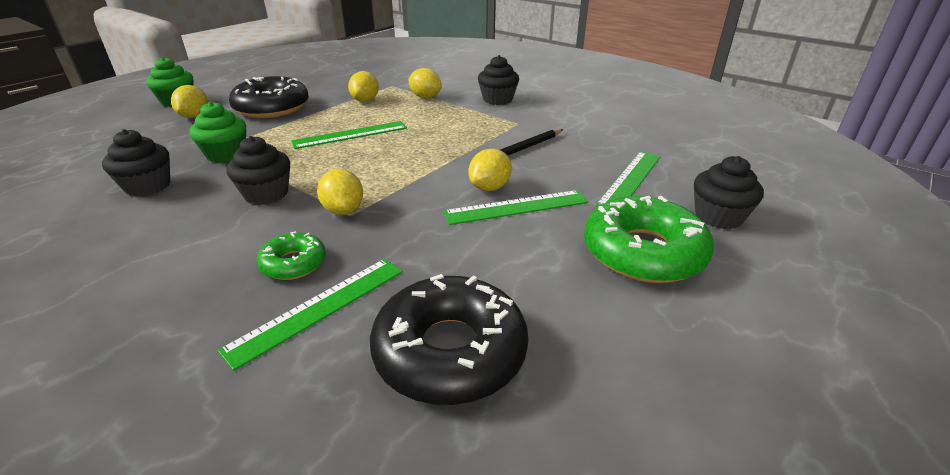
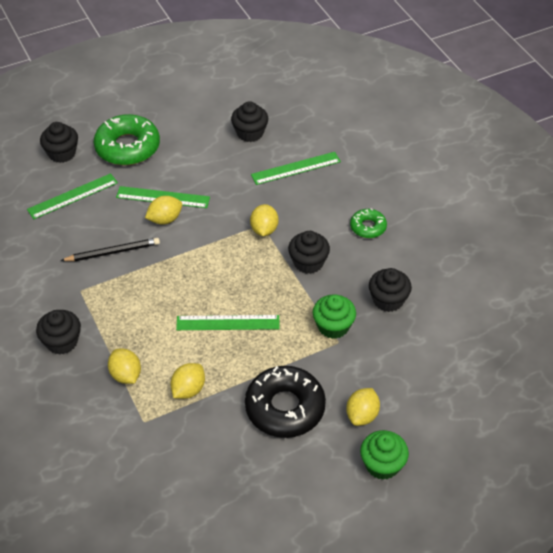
camera: 155 degrees left, 15 degrees up
(293, 263) = (302, 198): green donut -> green donut (368, 227)
(450, 351) = (250, 133): black donut -> black cupcake

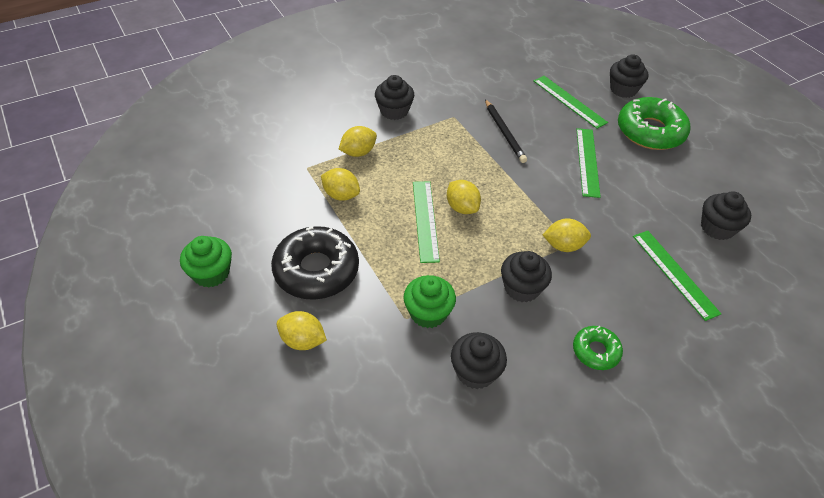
camera: 85 degrees right, 0 degrees up
(165, 219) = (556, 165): yellow lemon -> yellow lemon (462, 207)
(382, 464) = (235, 359): green cupcake -> green cupcake (211, 273)

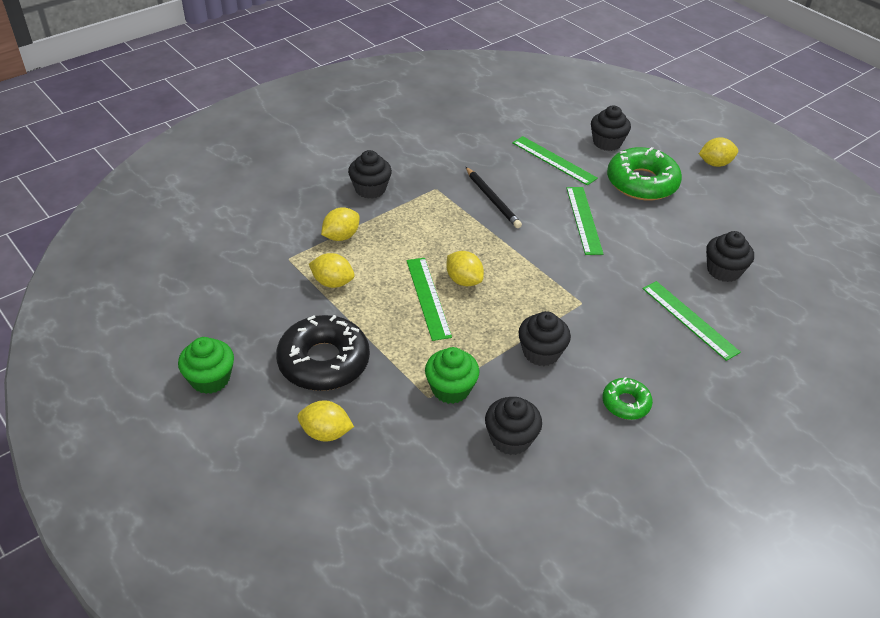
camera: 10 degrees left, 5 degrees down
(563, 246) = (575, 306): yellow lemon -> yellow lemon (715, 164)

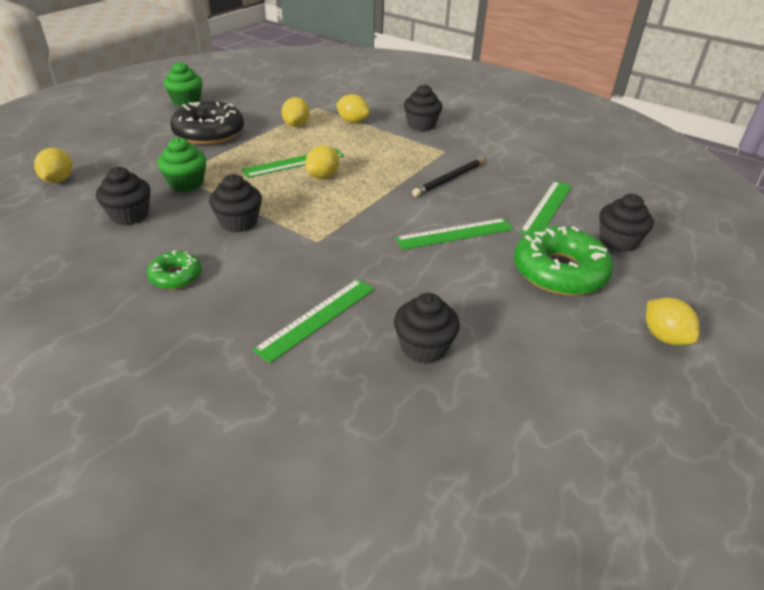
camera: 75 degrees right, 5 degrees down
(326, 433) = (137, 142): yellow lemon -> yellow lemon (58, 180)

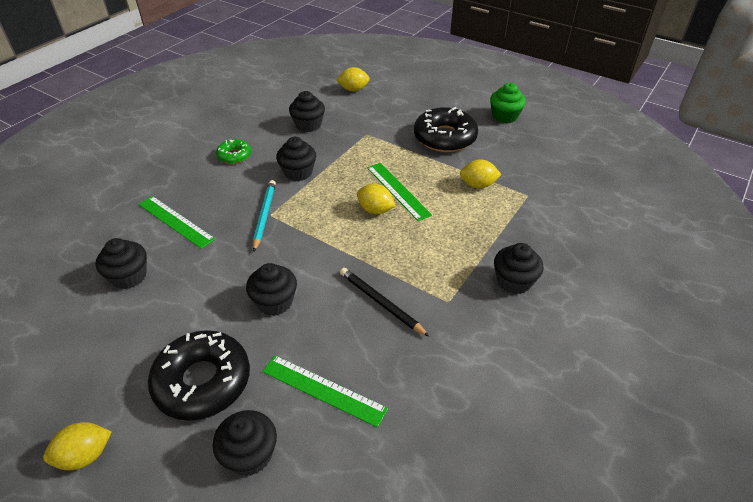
camera: 90 degrees right, 5 degrees up
(186, 183) = (354, 140): green cupcake -> none
(319, 245) = (264, 216): none -> turquoise pencil
(352, 121) = (501, 223): yellow lemon -> none
(455, 234) = (274, 302): green ruler -> black cupcake
(559, 271) = (202, 381): green donut -> black donut

